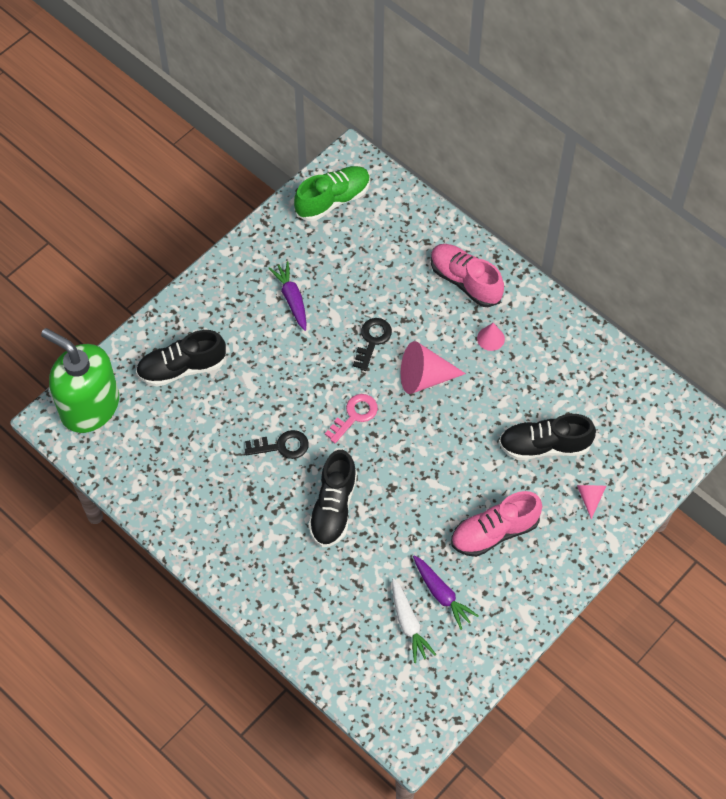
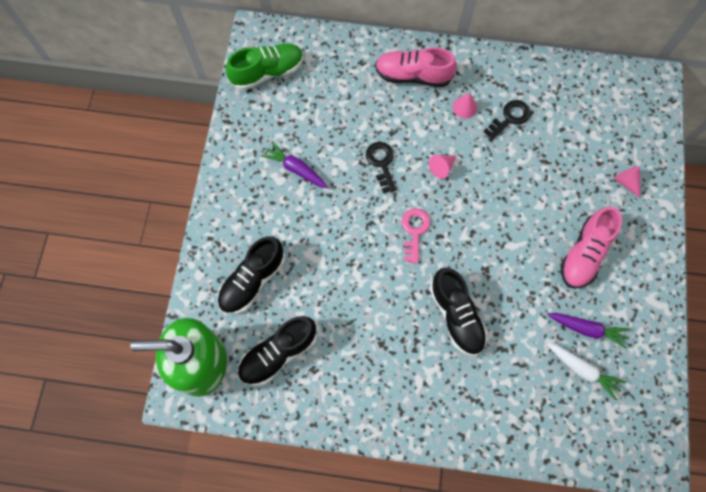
camera: 35 degrees left, 10 degrees up
(282, 446) = (379, 292): black key -> black key (509, 118)
(333, 200) = (268, 72): green shoe -> green shoe turned 45 degrees clockwise
(424, 377) = (441, 167): pink cone -> pink cone, size x0.54
(544, 446) = (565, 164): black shoe -> black shoe (278, 353)

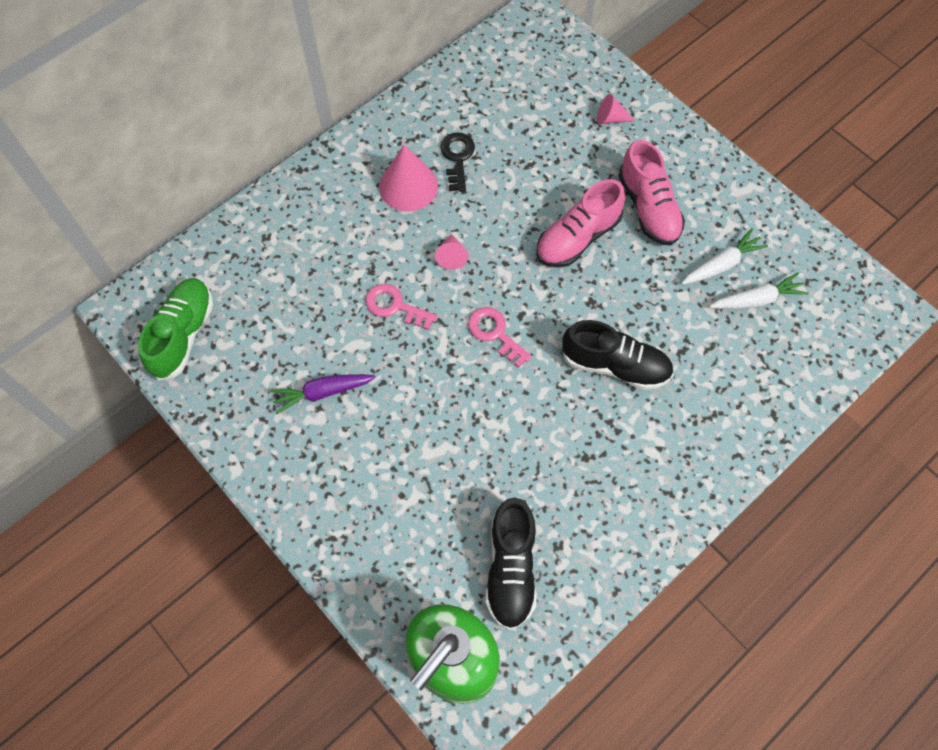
camera: 50 degrees left, 5 degrees down
(252, 281) = (407, 534): black shoe -> none
(381, 163) = (395, 306): black key -> pink key
(413, 75) = (328, 203): pink shoe -> pink shoe (577, 238)
(464, 107) = (408, 186): pink cone -> pink cone, size x1.86
(587, 329) = (722, 264): purple carrot -> white carrot

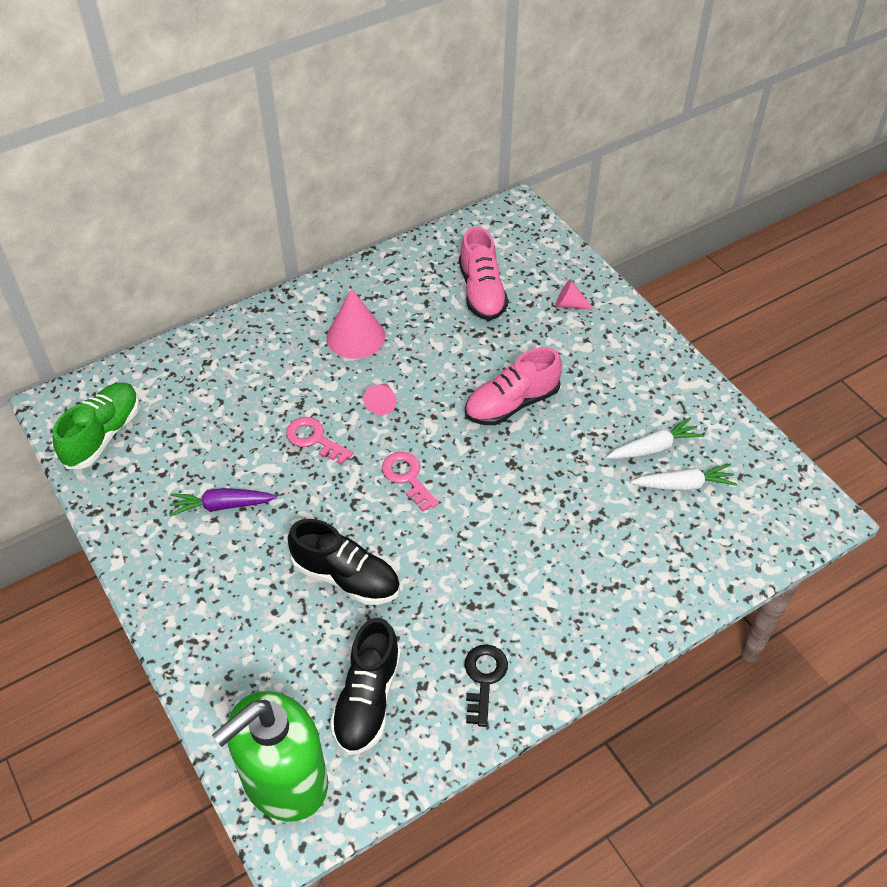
camera: 10 degrees right, 15 degrees down
(457, 158) = (410, 319): black key -> black key (484, 678)
(615, 365) = (522, 524): black shoe -> black shoe (346, 577)
(648, 208) = (589, 387): pink shoe -> pink shoe (481, 292)

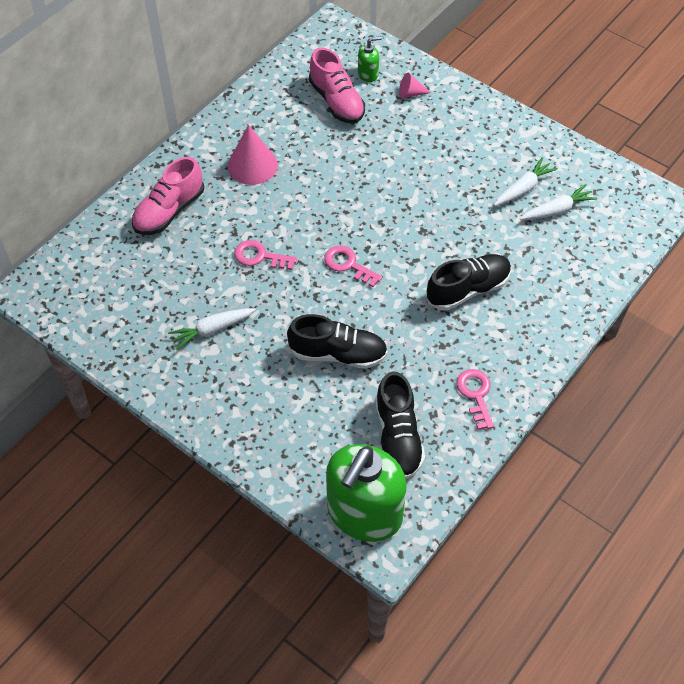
camera: 20 degrees left, 5 degrees up
(103, 435) = (82, 303): green shoe -> none
(222, 506) = (212, 330): purple carrot -> white carrot
(382, 403) = (300, 212): pink cone -> none
(484, 678) = (475, 394): black key -> pink key
(511, 404) = (401, 185): pink shoe -> pink shoe (169, 211)
(531, 271) = (368, 74): none -> green soap dispenser
(533, 548) = (468, 289): none -> black shoe

